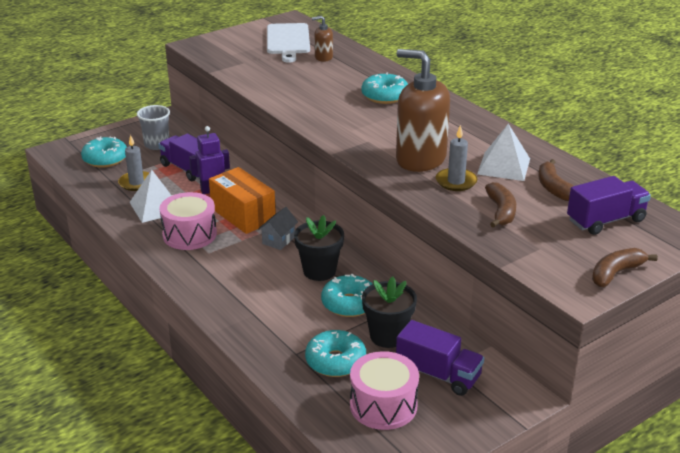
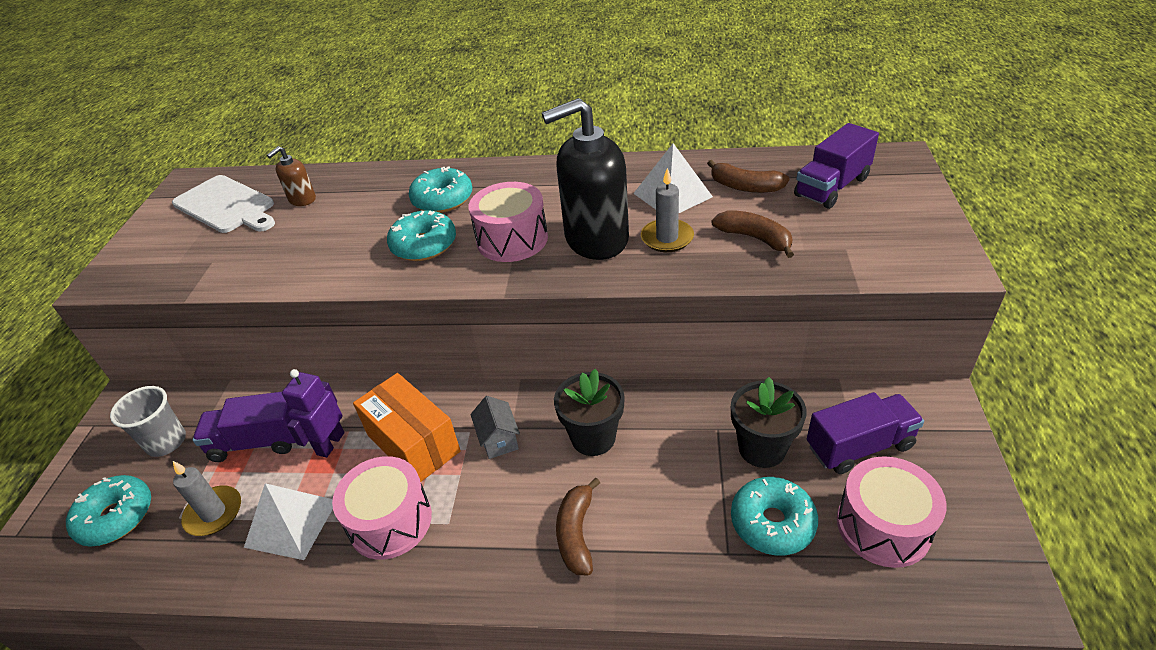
camera: 45 degrees left, 10 degrees up
(243, 215) = (413, 443): orange box -> orange box turned 45 degrees clockwise
(349, 304) = (677, 447): turquoise donut -> turquoise donut (424, 245)
(381, 134) = (512, 239): none -> pink drum
(420, 159) = (596, 239): brown soap dispenser -> black soap dispenser
(605, 220) = (832, 187): purple truck -> purple truck turned 150 degrees counterclockwise
(616, 273) = (930, 226): brown banana -> brown banana (576, 533)

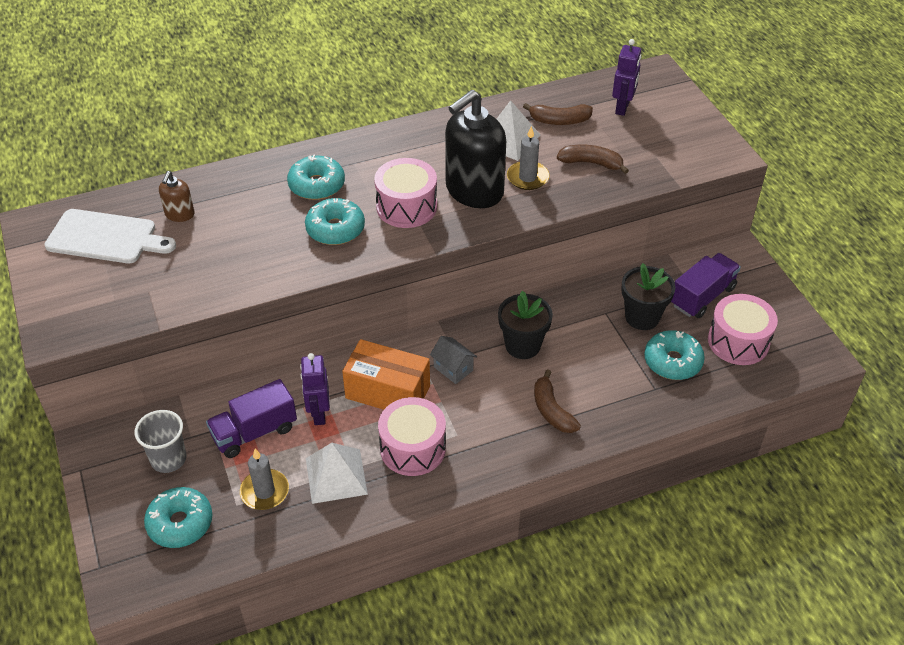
camera: 30 degrees left, 5 degrees up
(832, 187) = (622, 108): purple truck -> purple robot

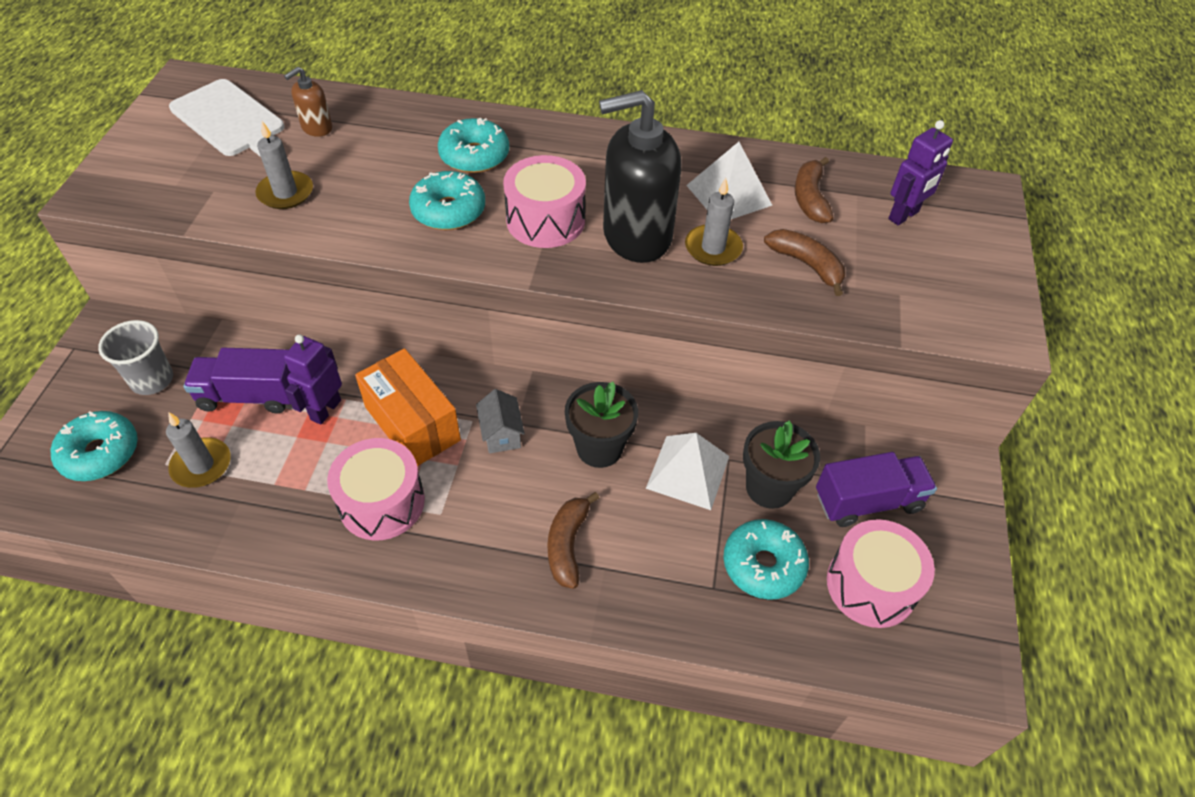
camera: 30 degrees right, 5 degrees up
(206, 268) = (285, 193): none -> grey candle
(336, 476) = (281, 488): white pyramid -> white pyramid (688, 472)
(559, 121) = (810, 198): brown banana -> brown banana turned 60 degrees clockwise

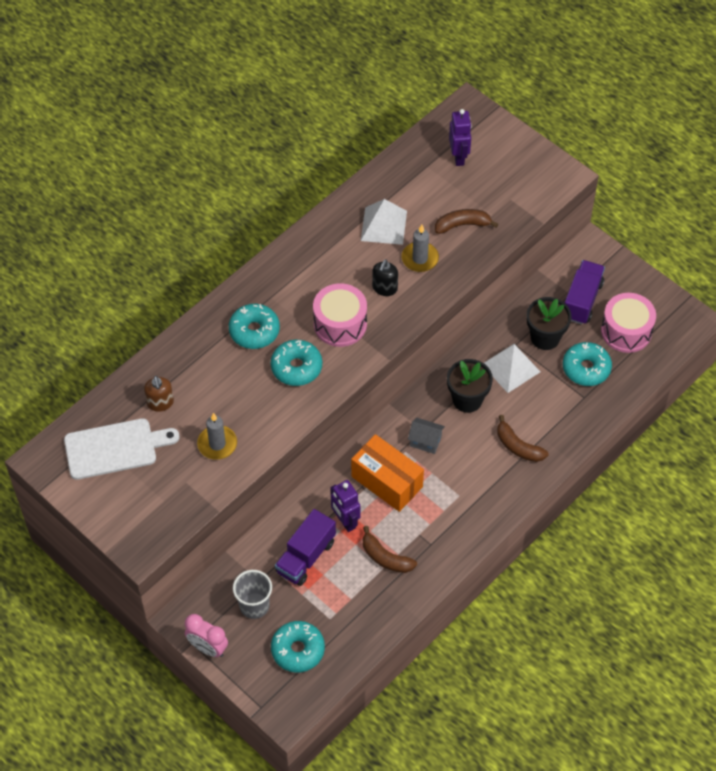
camera: 55 degrees left, 5 degrees up
(71, 365) = (208, 648): none -> pink clock
(201, 465) = (344, 600): grey candle -> none
(382, 502) = (433, 520): pink drum -> none
(412, 423) = (387, 481): orange box -> orange box turned 45 degrees clockwise
(636, 236) = (384, 288): black soap dispenser -> black soap dispenser, size x0.46
(810, 198) = (414, 190): brown banana -> brown banana (385, 558)

